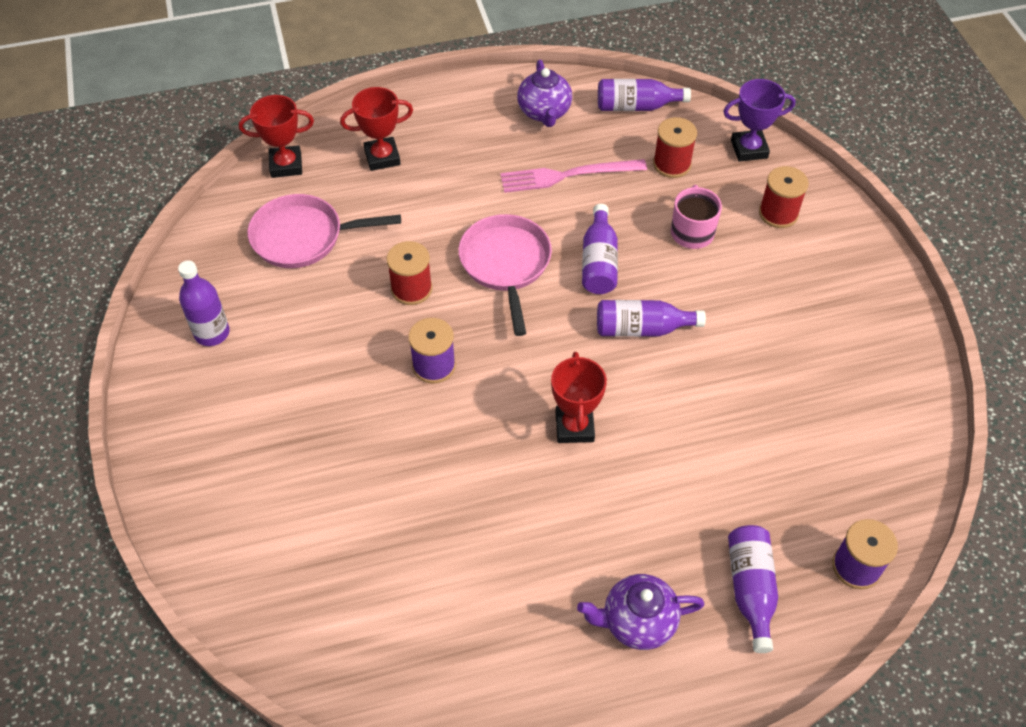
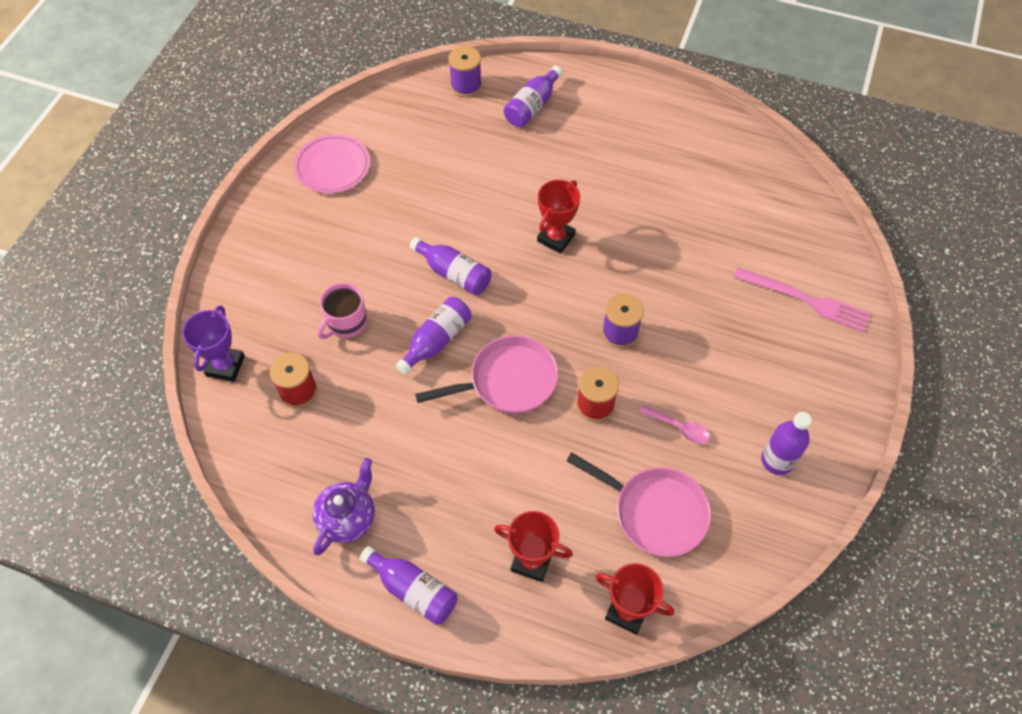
camera: 145 degrees left, 5 degrees up
(321, 312) = (679, 427): none -> pink spoon
(506, 265) = (507, 381): pink pan -> pink pan turned 135 degrees counterclockwise
(567, 175) = (389, 434): pink fork -> pink fork (805, 300)
(636, 106) = (265, 470): purple bottle -> purple bottle (413, 590)
(637, 622) = (606, 125): purple teapot -> none
(749, 149) = (225, 366): purple trophy -> purple trophy turned 75 degrees clockwise
(778, 213) = (269, 299): red spool -> none
(876, 365) = (333, 167): none -> pink plate

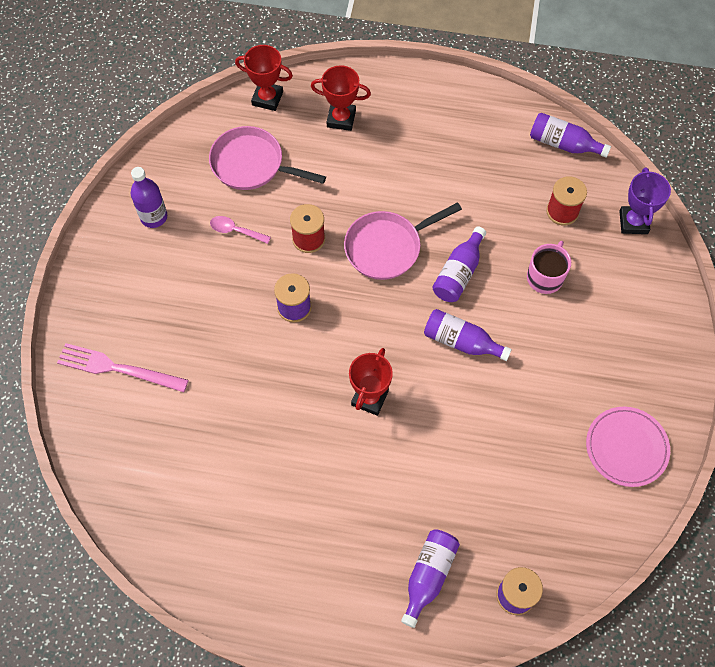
camera: 170 degrees right, 5 degrees up
(348, 518) = (485, 126): purple teapot -> none
(413, 590) = (422, 89): purple bottle -> purple bottle (563, 144)

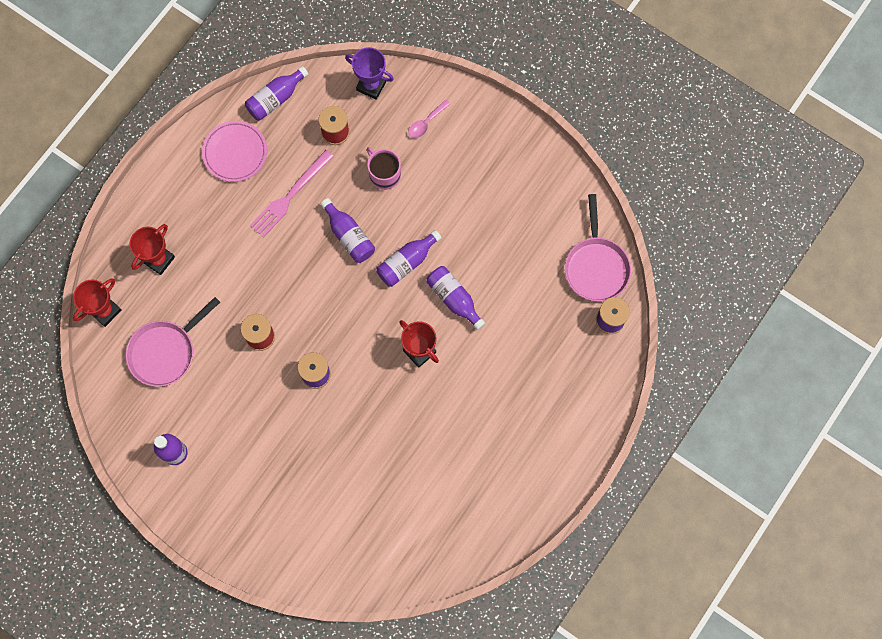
camera: 65 degrees left, 10 degrees up
(118, 368) = (301, 533): pink fork -> pink fork (290, 196)
(235, 231) = (223, 391): pink spoon -> pink spoon (426, 123)
(387, 247) = (299, 279): pink pan -> pink pan (596, 266)
(428, 575) = (570, 372): purple bottle -> purple bottle (454, 299)
(626, 448) = (543, 190): pink plate -> pink plate (235, 153)

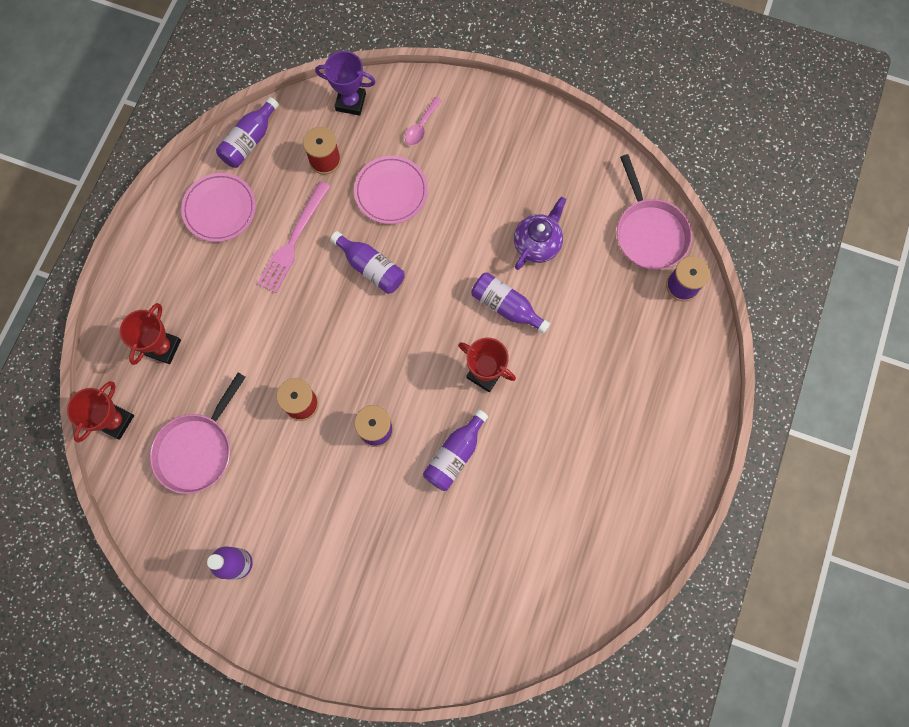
camera: 15 degrees left, 0 degrees up
(384, 174) = (391, 192): pink mug -> pink plate
(406, 262) = (443, 280): purple bottle -> purple bottle (455, 455)
(496, 251) = (537, 244): none -> purple teapot

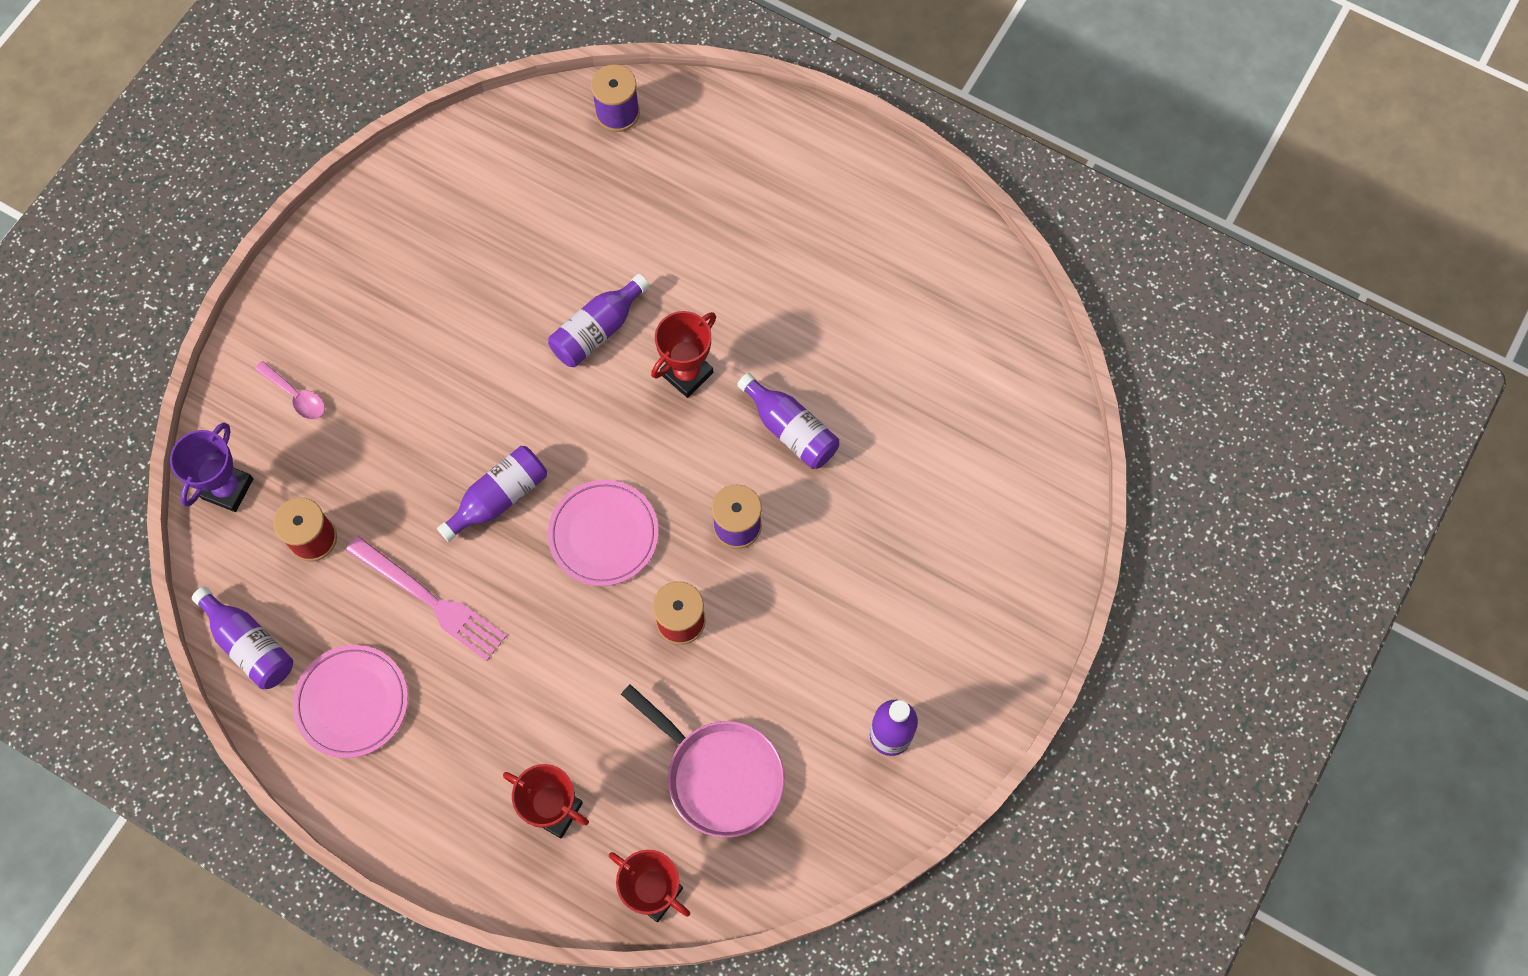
camera: 80 degrees left, 5 degrees down
(391, 192) = (388, 453): pink plate -> pink plate (603, 535)
(537, 244) = (516, 275): purple teapot -> none
(649, 232) = (534, 136): pink pan -> none

